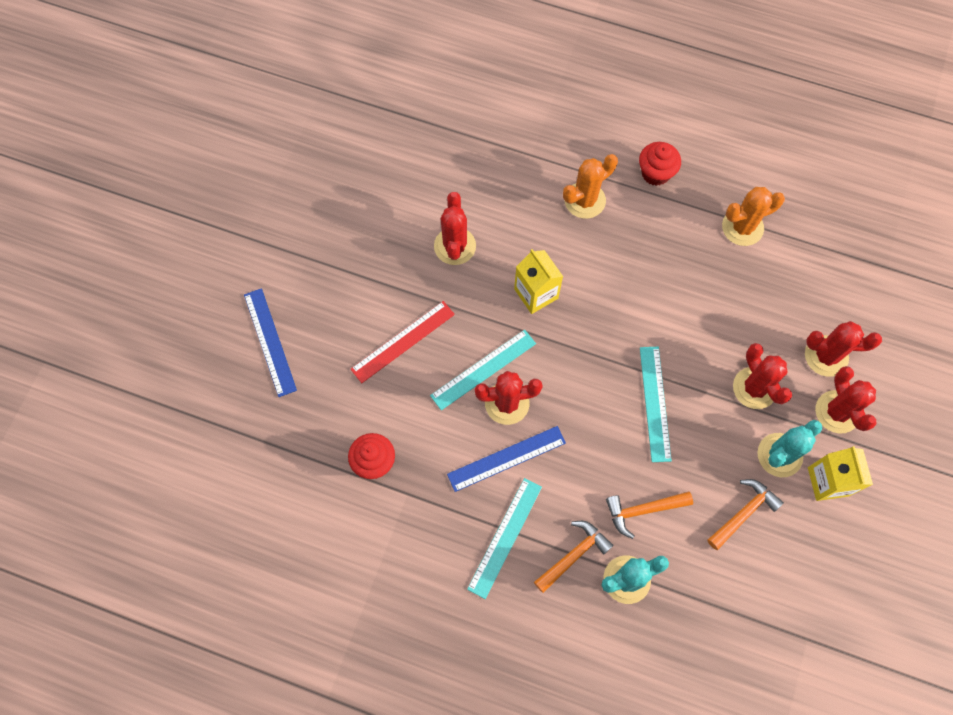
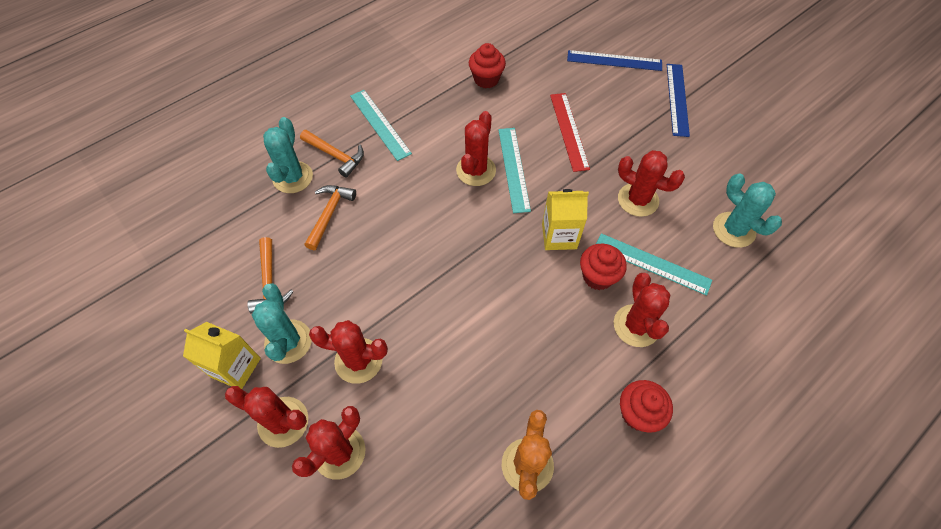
camera: 120 degrees right, 10 degrees down
(442, 161) = (733, 230): none -> turquoise cactus
(506, 459) = (433, 150): blue ruler -> blue ruler (677, 99)
(557, 246) = (597, 276): none -> red cupcake
(573, 555) = (335, 155): orange hammer -> orange hammer turned 45 degrees counterclockwise
(585, 200) = (636, 326): orange cactus -> red cactus
(655, 403) = (403, 271): turquoise ruler -> turquoise ruler (652, 264)

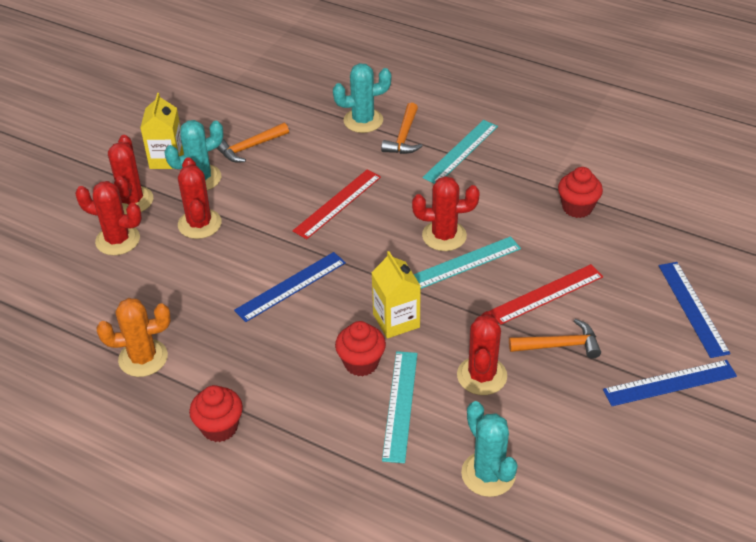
camera: 70 degrees right, 15 degrees down
(329, 214) = (335, 156): orange hammer -> orange hammer (559, 345)
(395, 233) = (338, 204): none -> red ruler
(485, 303) = (291, 286): none -> blue ruler
(636, 326) = (316, 407): red cactus -> none
(733, 230) = (488, 474): turquoise cactus -> turquoise cactus turned 60 degrees counterclockwise

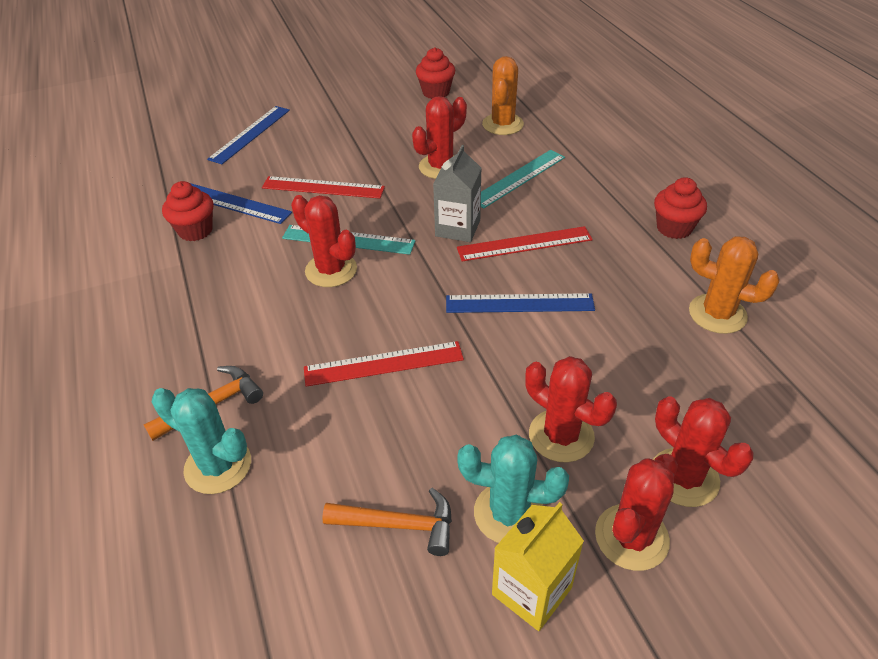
camera: 140 degrees left, 0 degrees up
(199, 224) = (561, 436): red cactus -> red cactus turned 75 degrees counterclockwise
(330, 337) = (524, 244): none -> red ruler
(361, 363) = (519, 215): red cupcake -> red cupcake (436, 92)
(396, 320) = (457, 228): yellow carton -> grey carton
(461, 152) = (190, 345): turquoise ruler -> none
(488, 474) = (503, 124): turquoise cactus -> orange cactus
(559, 345) = (365, 157): orange hammer -> none
(669, 383) = (333, 112): blue ruler -> blue ruler (233, 203)

